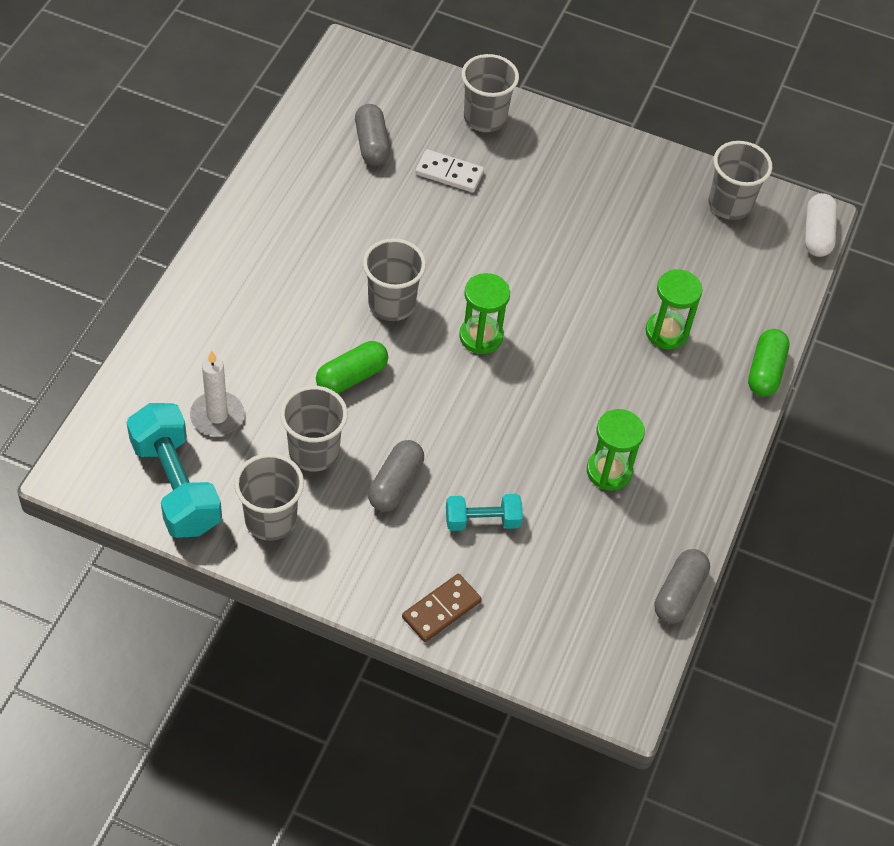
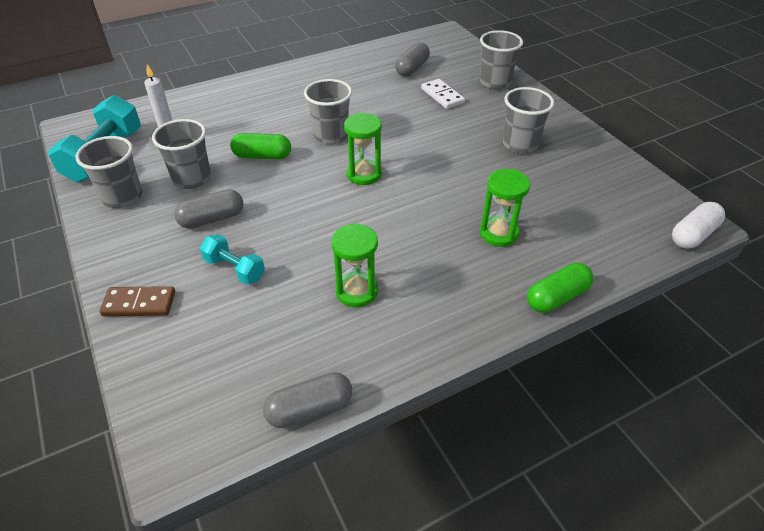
camera: 45 degrees right, 10 degrees down
(729, 204) = (630, 187): grey cup -> grey cup (520, 144)

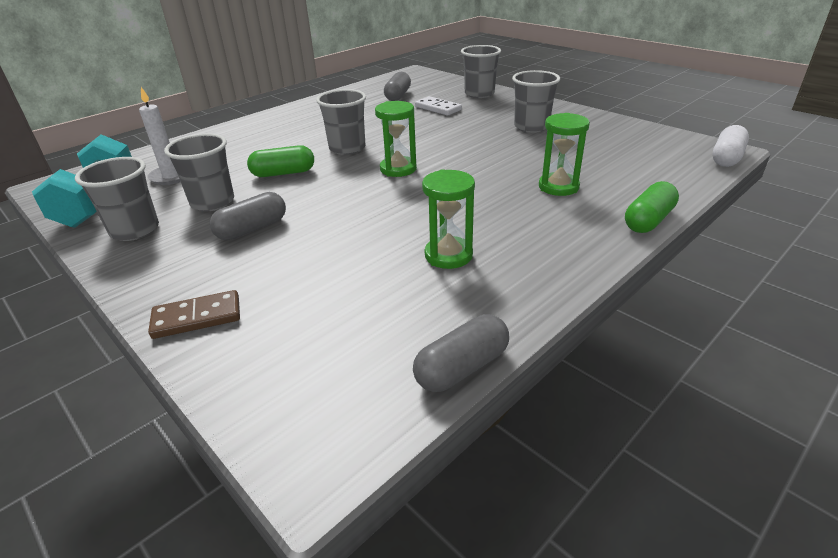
camera: 15 degrees left, 10 degrees down
(234, 269) = (300, 264): turquoise dumbbell -> none

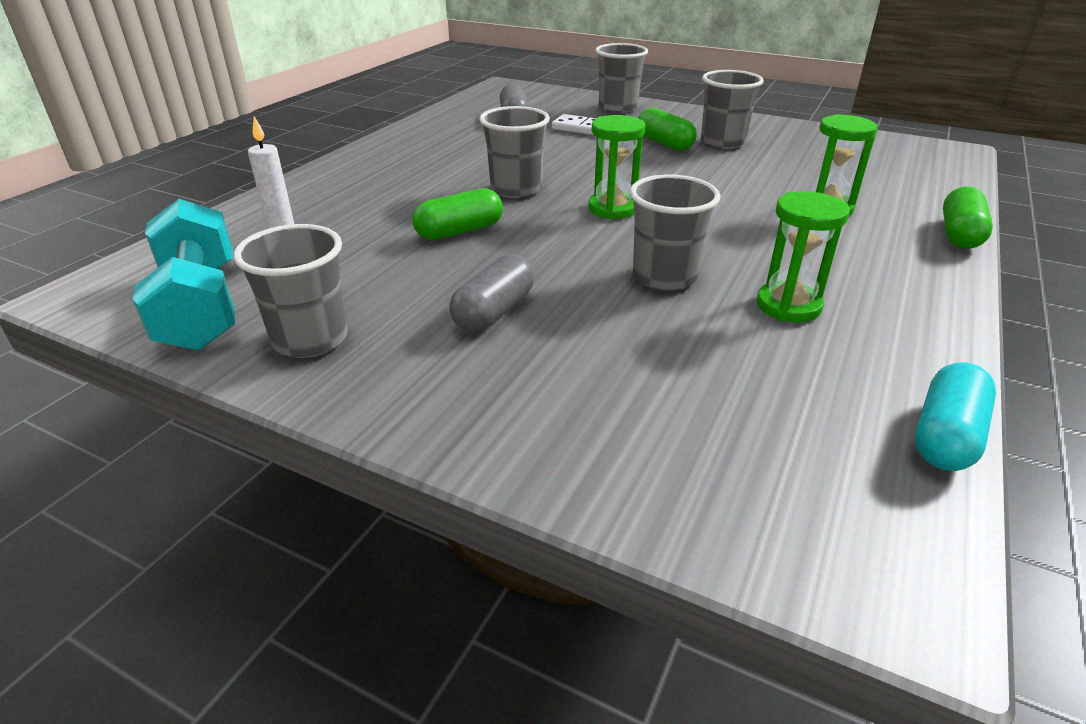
camera: 20 degrees left, 0 degrees up
(197, 317) = (543, 445): brown domino -> none
(212, 202) = (394, 283): grey cup -> grey cup (664, 277)
(462, 368) = (946, 436): grey capsule -> turquoise capsule
(485, 124) = (664, 143): none -> green capsule
(726, 158) = (963, 158): white capsule -> none

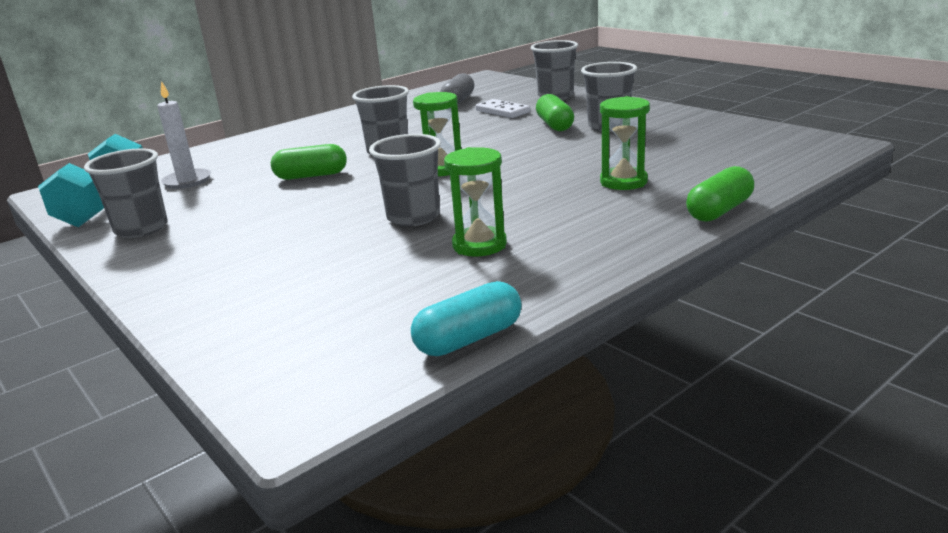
camera: 25 degrees right, 10 degrees down
(494, 311) = (267, 225): grey capsule -> none

